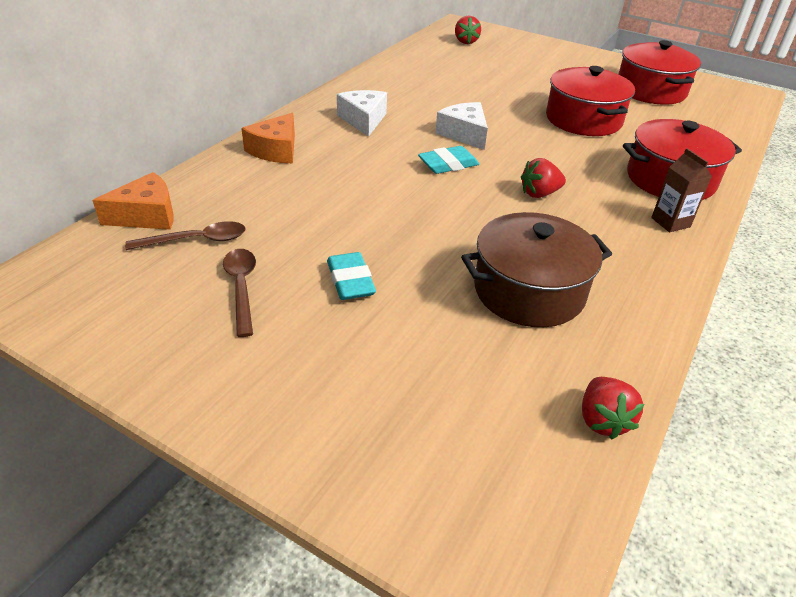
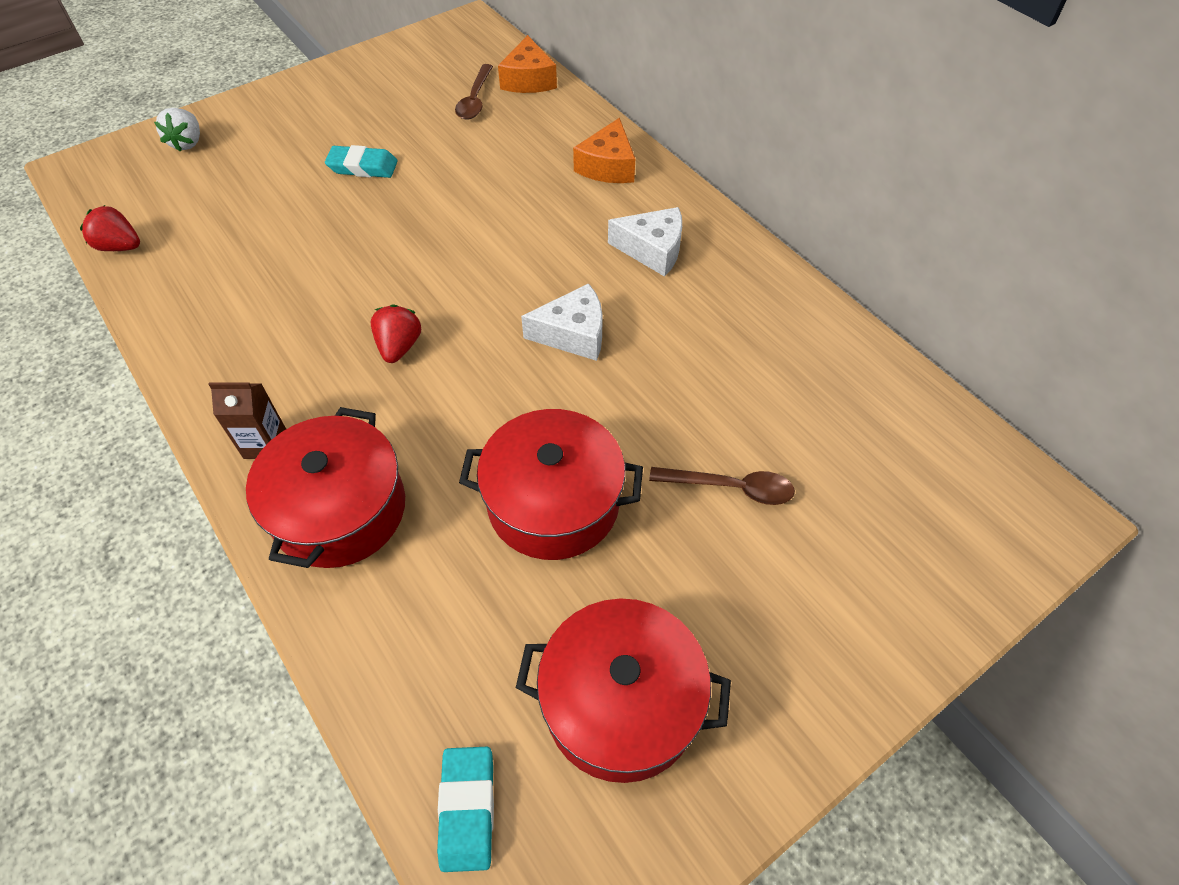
camera: 115 degrees right, 15 degrees up
(241, 288) = (397, 113): brown spoon -> brown spoon (731, 488)
(276, 150) = (608, 166): orange cheese -> orange cheese turned 120 degrees counterclockwise
(391, 466) = (187, 143): none -> white strawberry
(448, 164) = (506, 290): turquoise eraser -> turquoise eraser (467, 809)
(465, 41) = (941, 481): red strawberry -> none
(529, 291) = (266, 266): brown pot -> none

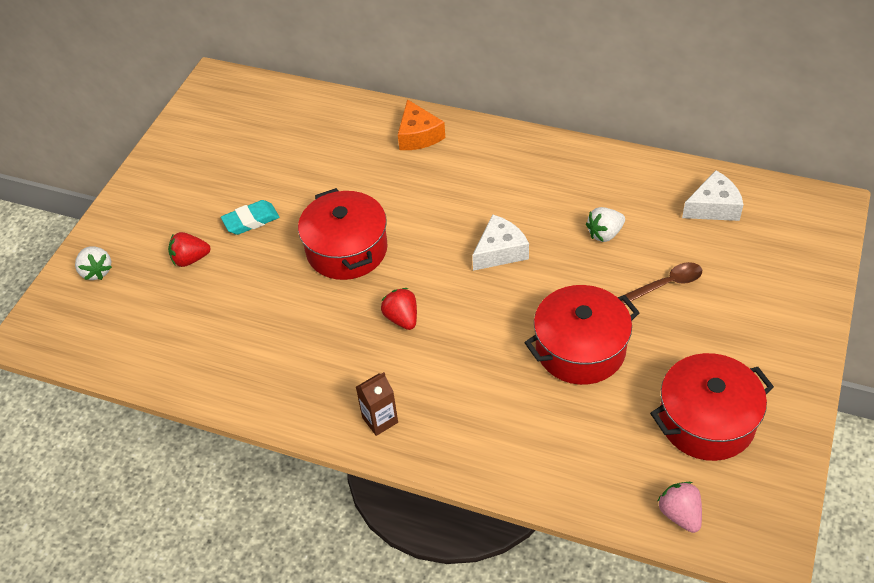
camera: 30 degrees left, 5 degrees down
(120, 247) = (134, 366): red strawberry -> red strawberry (190, 259)
(339, 510) = (465, 426): red pot -> red pot (347, 249)
(467, 809) = (680, 514): turquoise eraser -> pink strawberry
(475, 100) = (280, 134): brown spoon -> none
(528, 80) = (304, 101): orange cheese -> none
(652, 250) = (498, 175): white cheese -> white cheese (713, 207)
(713, 382) = (604, 234): none -> white strawberry

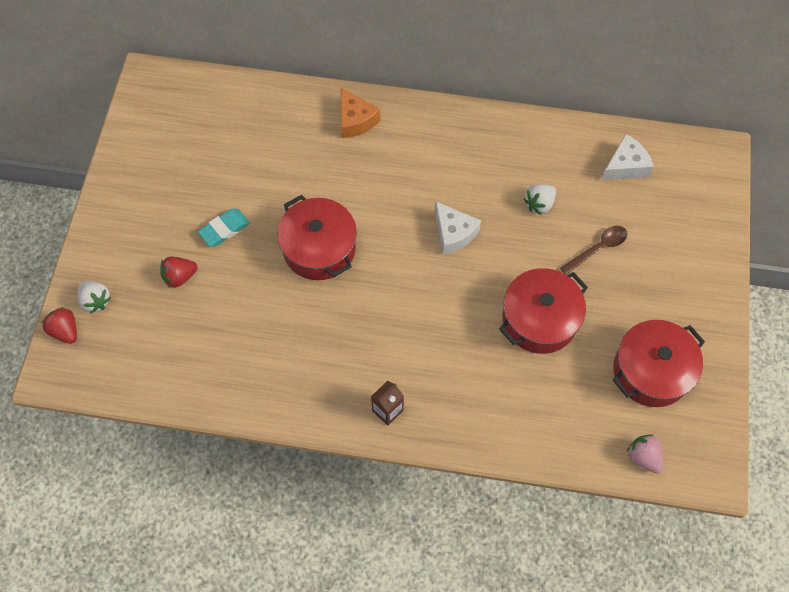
camera: 15 degrees left, 15 degrees up
(402, 318) = (384, 311): red strawberry -> red strawberry (65, 330)
(500, 251) = (453, 233): white cheese -> white cheese turned 105 degrees clockwise

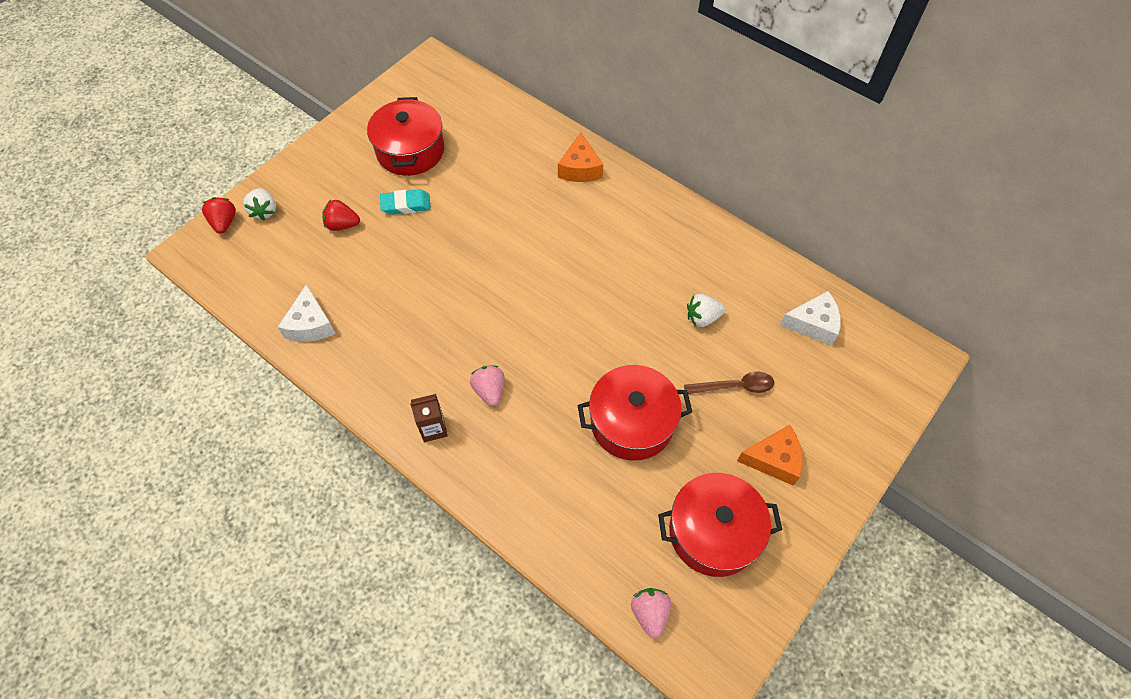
camera: 30 degrees right, 5 degrees down
(319, 248) = (473, 258): red pot -> red pot (410, 150)
(411, 354) = (489, 390): none -> pink strawberry
(453, 233) = (602, 304): white cheese -> white cheese (310, 324)
(660, 291) = (774, 459): none -> orange cheese

